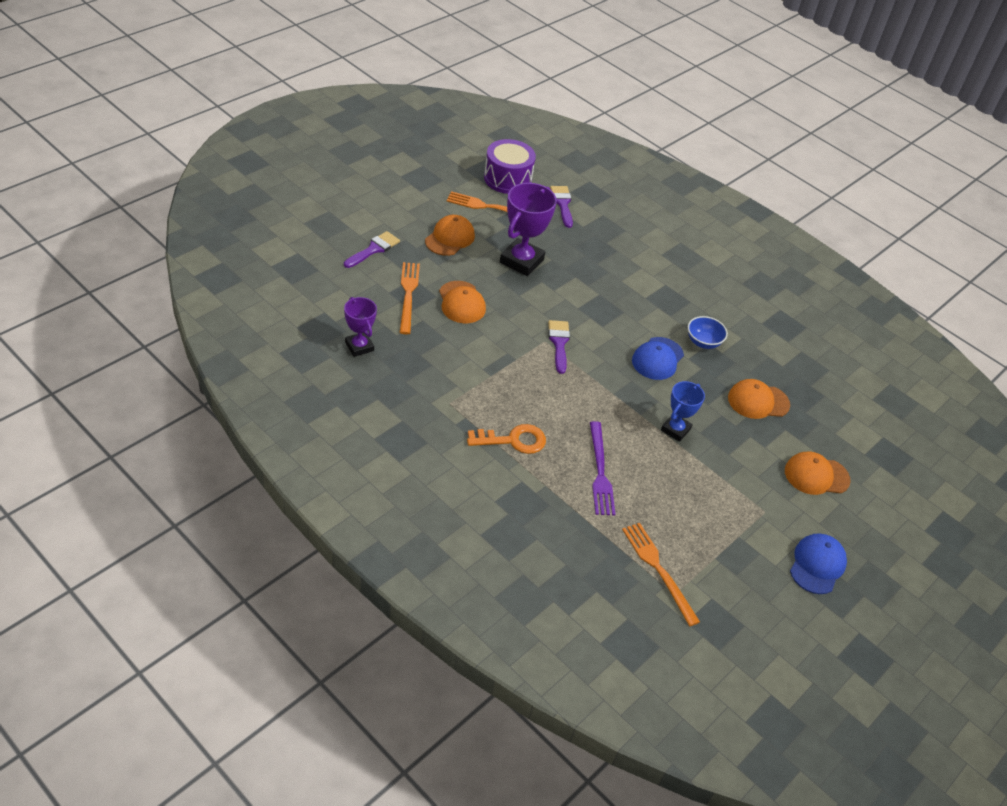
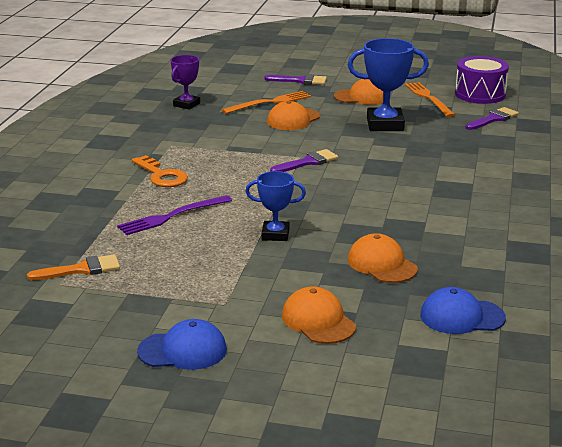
camera: 65 degrees right, 20 degrees down
(521, 261) = (385, 124): purple trophy -> blue trophy
(657, 359) = (359, 204): blue cap -> blue cap (461, 316)
(658, 569) = (81, 269): orange fork -> orange brush
(703, 342) = (421, 218): blue bowl -> none

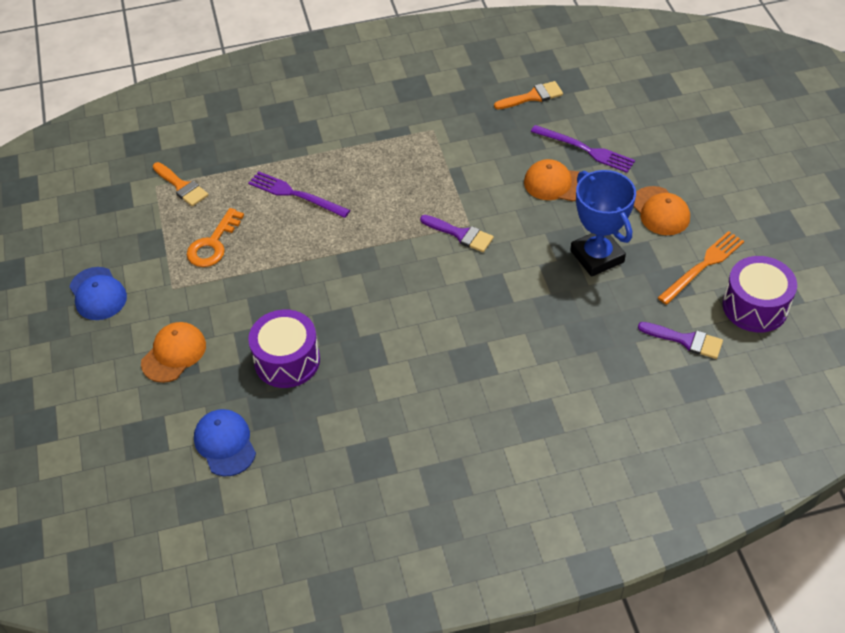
camera: 65 degrees right, 25 degrees up
(161, 176) = (366, 153): orange key -> orange key (213, 244)
(186, 104) = (533, 96): purple trophy -> orange brush
(269, 102) = (585, 149): orange fork -> purple fork
(275, 234) = (301, 271): blue trophy -> none
(300, 81) = (665, 147): purple brush -> none
(382, 264) = (287, 360): orange cap -> purple drum

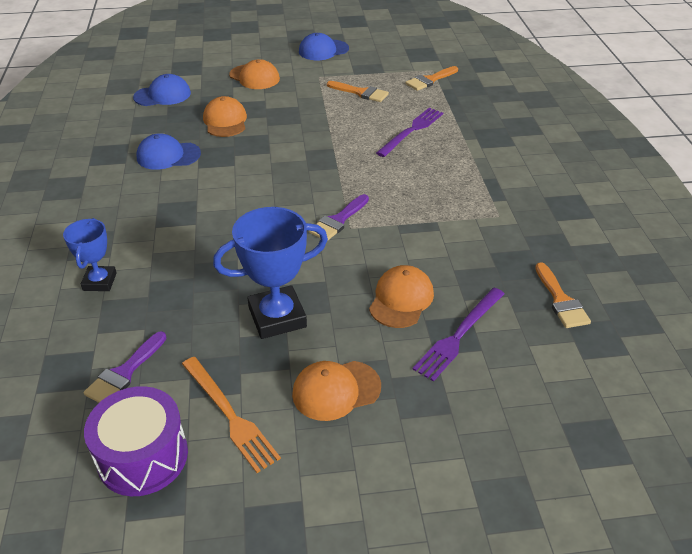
camera: 95 degrees right, 10 degrees down
(213, 244) = (361, 93): orange key -> orange brush
(287, 360) = (225, 121): purple drum -> orange cap
(368, 398) = (168, 156): none -> blue cap
(588, 393) = (99, 282): none -> blue trophy

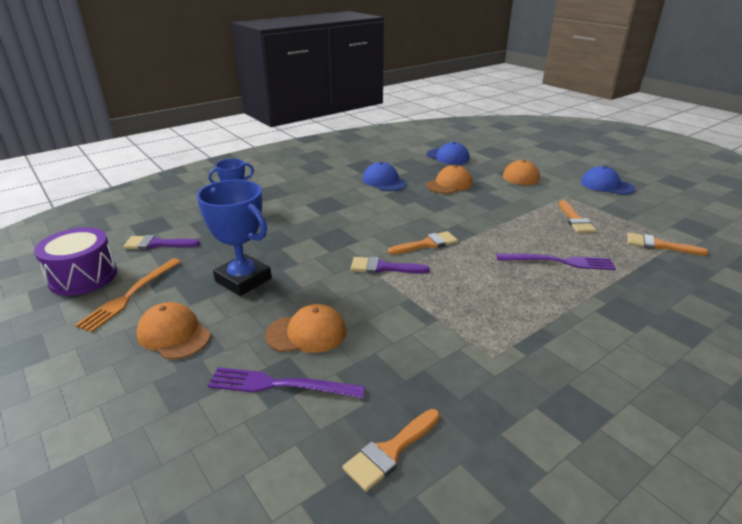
camera: 60 degrees right, 10 degrees down
(323, 181) = (427, 244): none -> orange brush

